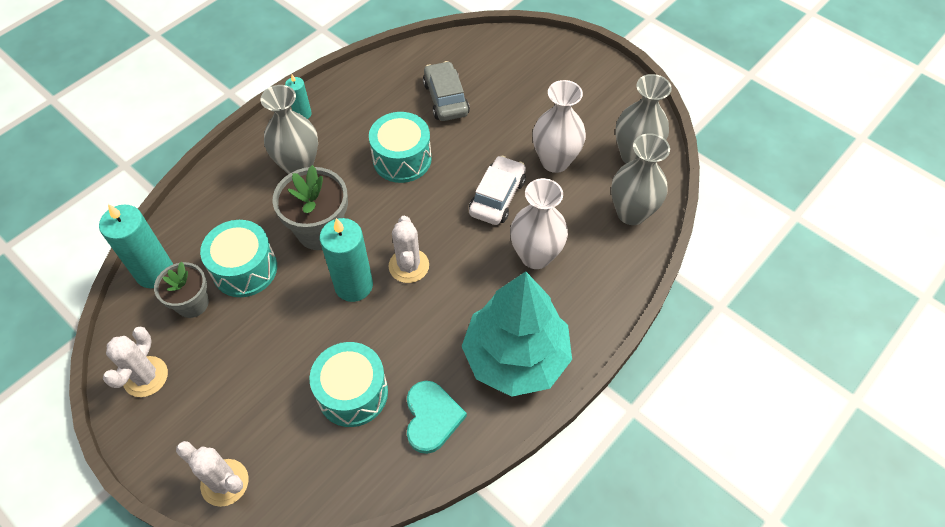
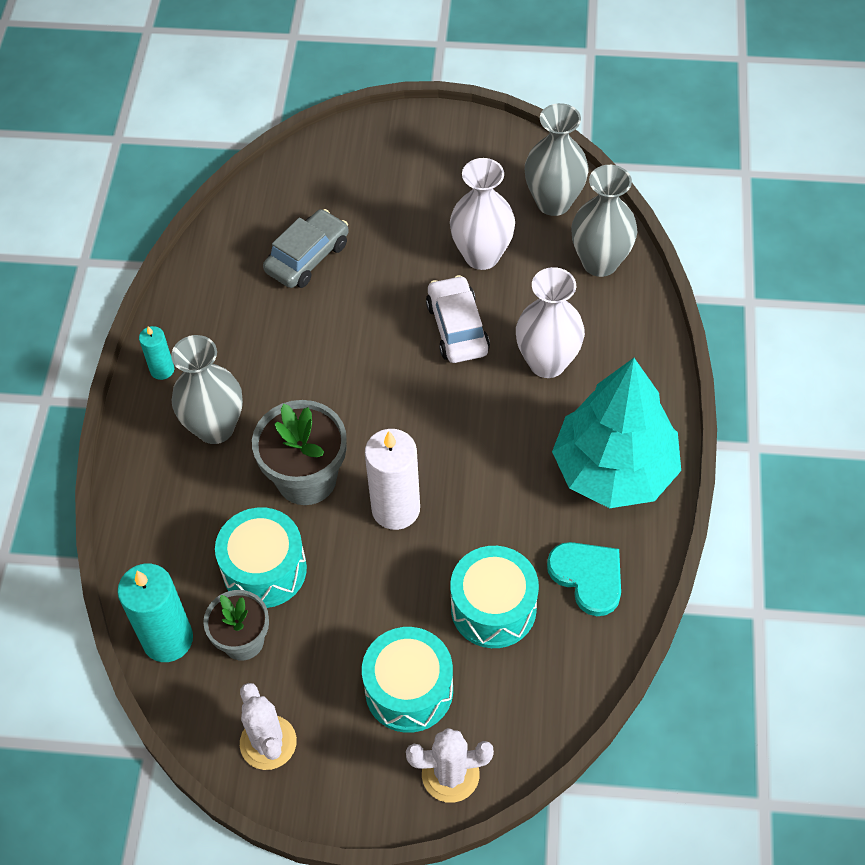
camera: 35 degrees left, 0 degrees up
(353, 285) = (395, 509): turquoise candle -> white candle
(402, 159) = (322, 350): turquoise drum -> turquoise drum (409, 690)
(409, 266) = (433, 453): white cactus -> none
(446, 99) = (307, 257): grey car -> grey car turned 90 degrees clockwise

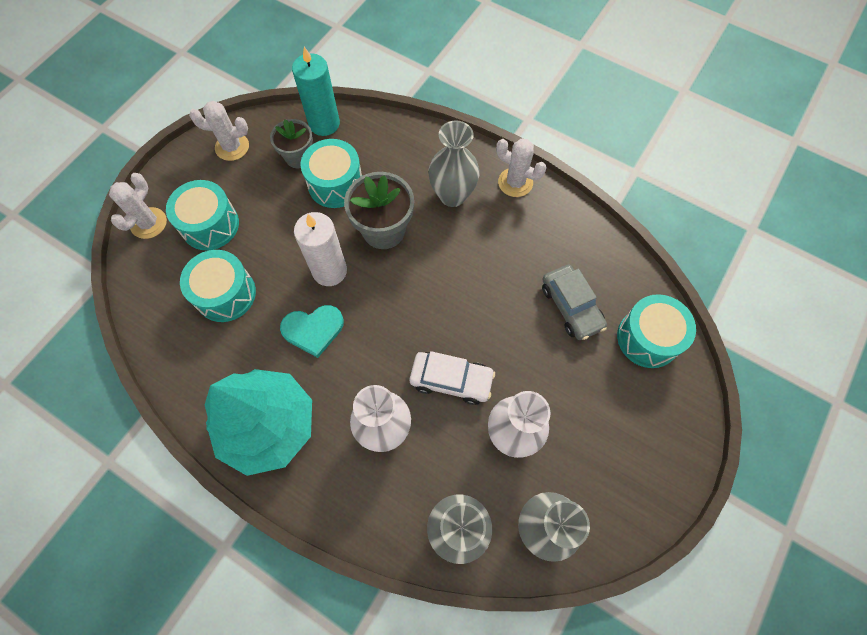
camera: 115 degrees right, 10 degrees up
(162, 370) = (515, 182): turquoise candle -> white cactus
(308, 183) = (648, 338): none -> turquoise drum
(588, 577) = (205, 361): turquoise heart -> turquoise heart (313, 330)

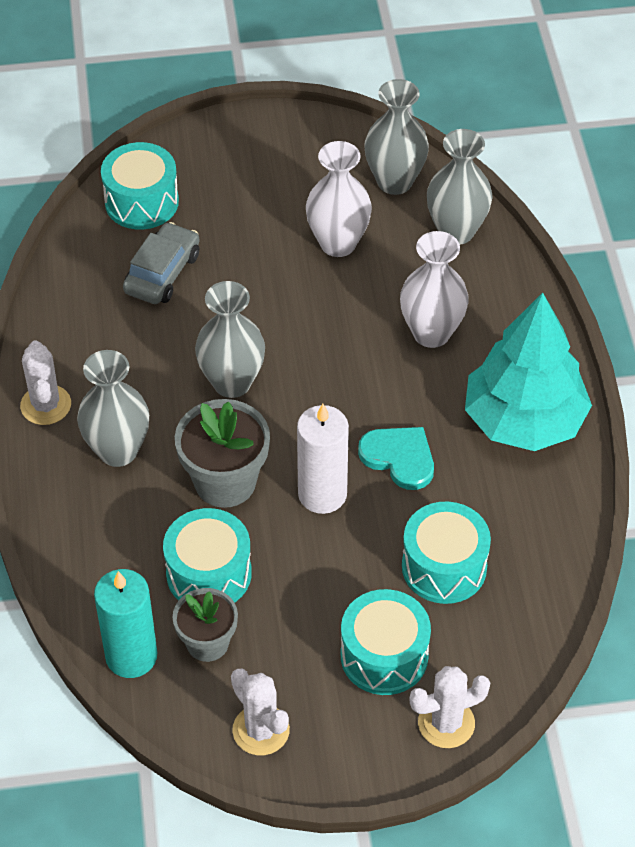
camera: 130 degrees left, 15 degrees down
(449, 283) = (232, 382): none -> grey vase
(451, 380) = (333, 315): white car -> none

